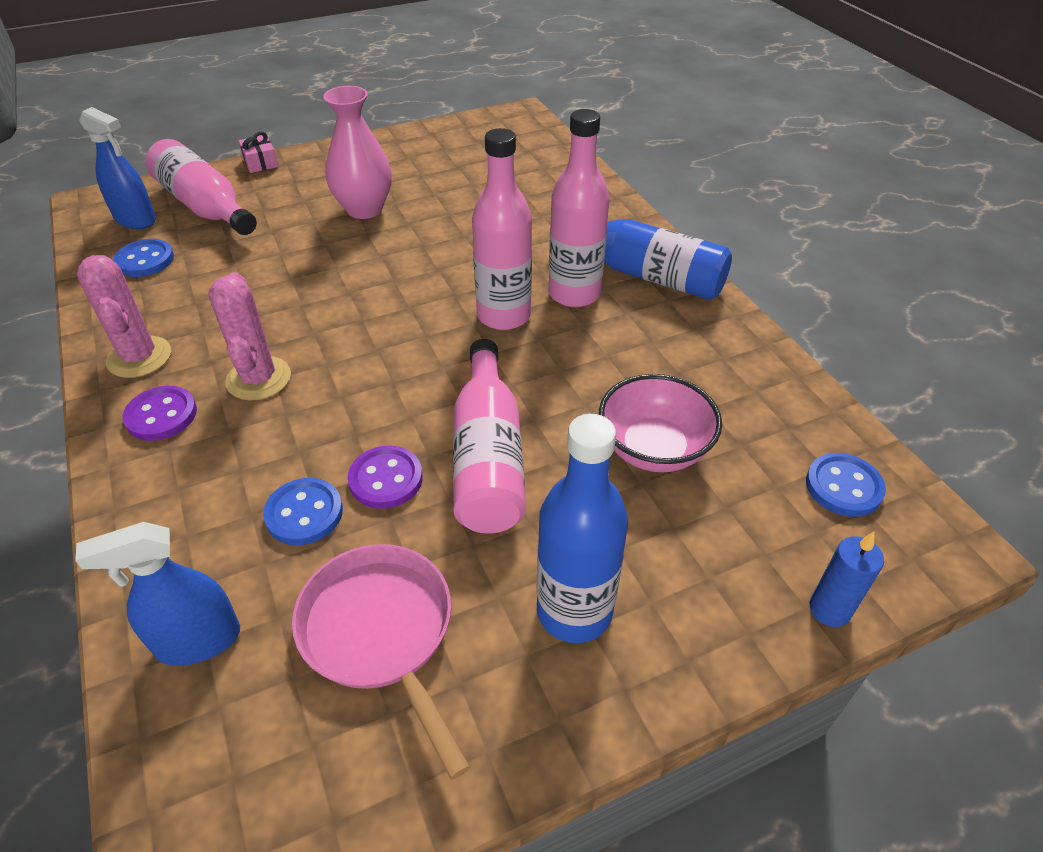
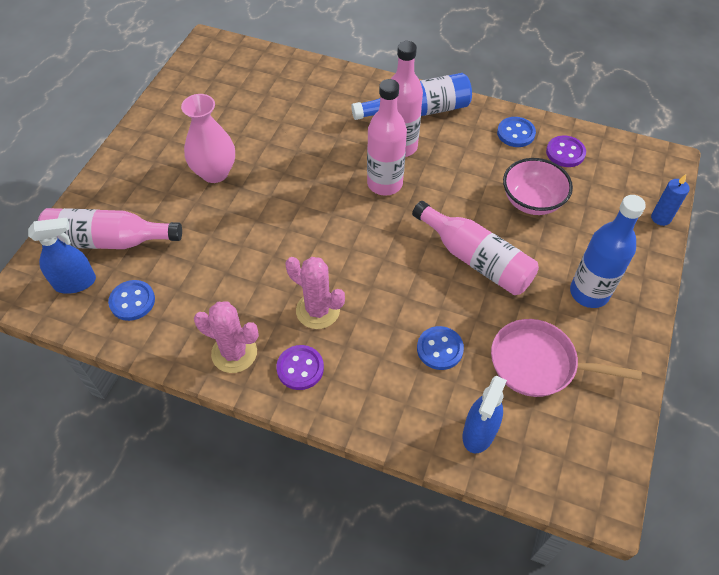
camera: 45 degrees left, 10 degrees up
(260, 162) = (91, 185): pink gift -> none
(386, 479) = (450, 305): purple button -> purple button (565, 153)
(843, 487) = (612, 163): blue button -> blue button (515, 133)

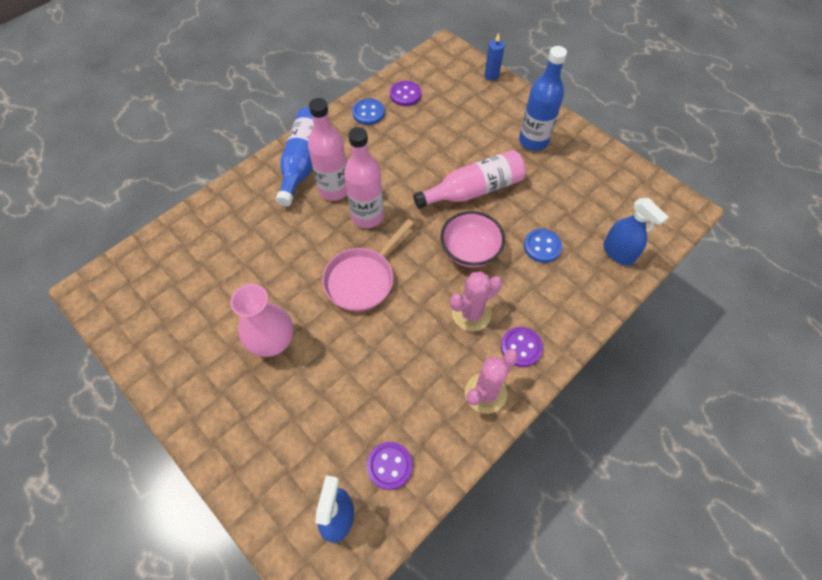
camera: 65 degrees left, 5 degrees up
(108, 241) = (302, 469): pink bottle -> none
(132, 301) = (389, 466): blue button -> purple button
(532, 201) = (439, 134): pink bowl -> pink bowl (470, 251)
(538, 363) = (577, 195): pink pan -> pink pan (362, 279)

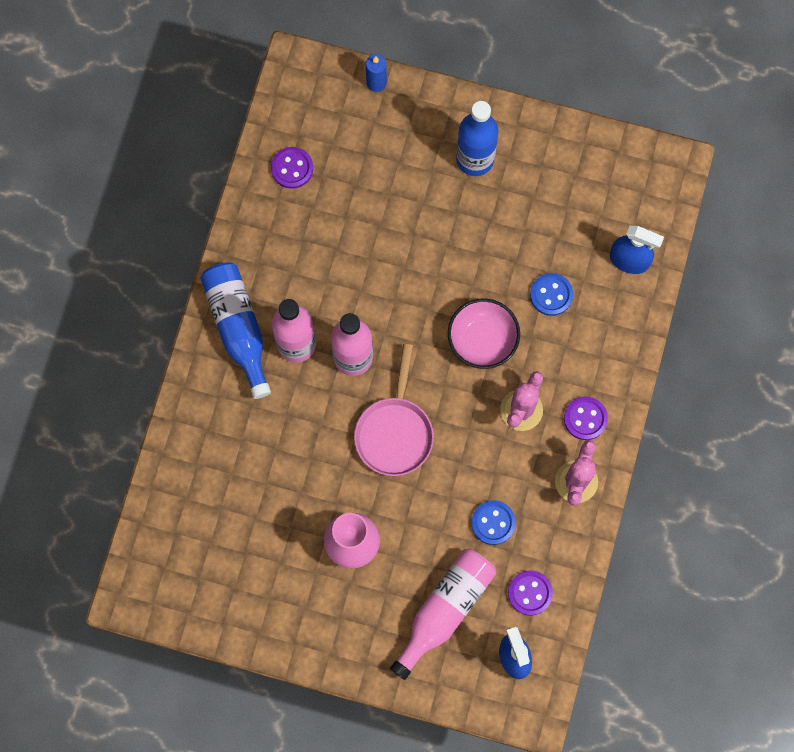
camera: 30 degrees left, 15 degrees up
(368, 113) = (266, 219): blue button -> blue button (493, 523)
(473, 190) = (445, 262): pink bottle -> pink bottle (445, 610)

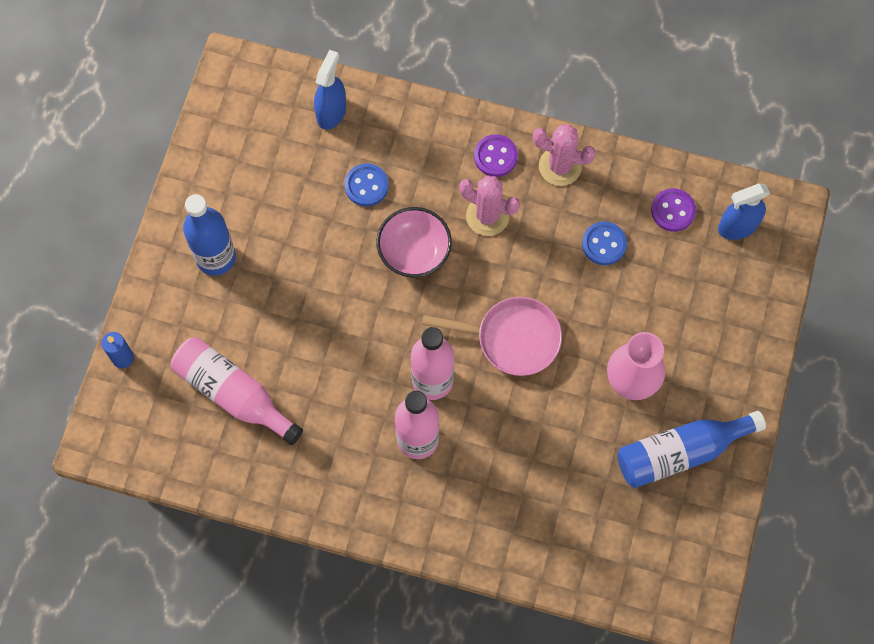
camera: 90 degrees left, 5 degrees down
(238, 328) = (399, 501): blue bottle -> blue bottle (681, 452)
(292, 168) = (218, 446): purple button -> none
(445, 610) = (694, 290): pink bottle -> pink bottle (233, 394)

